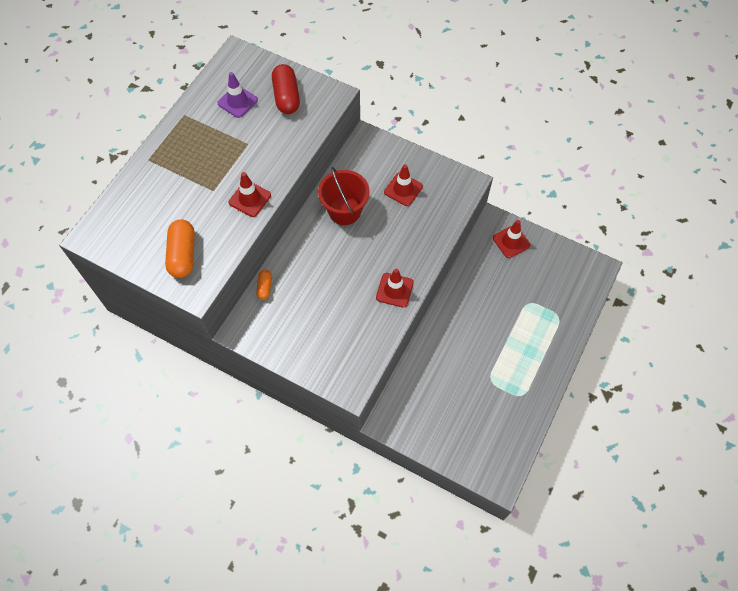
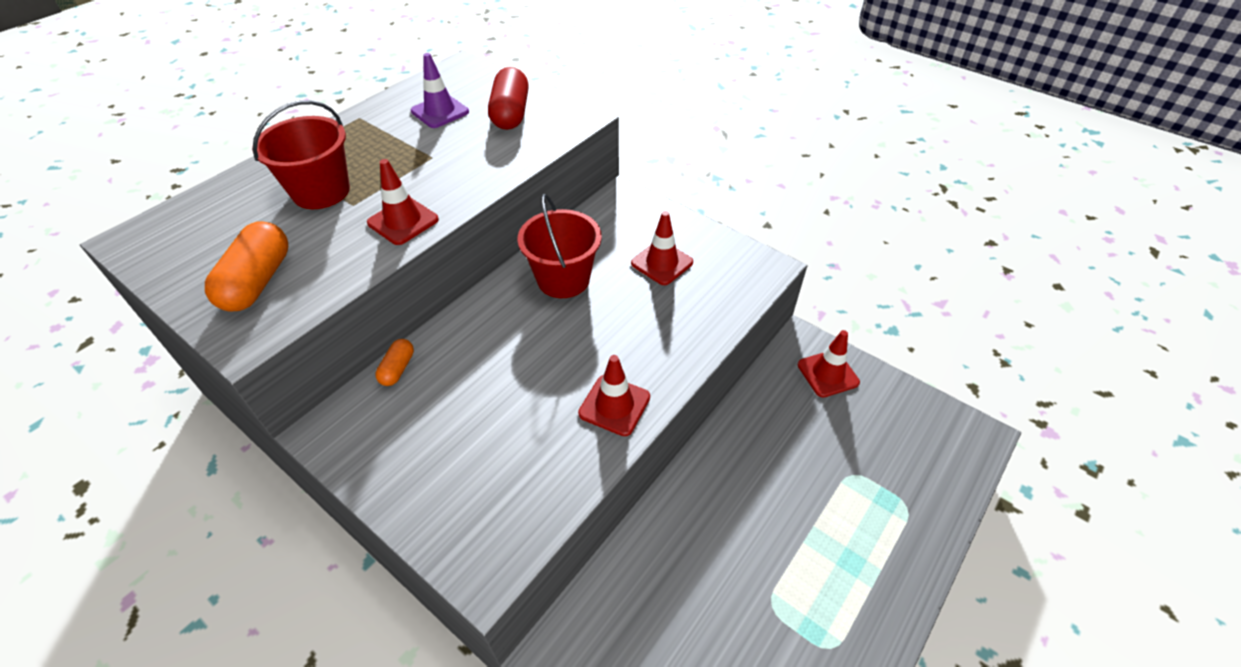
camera: 10 degrees right, 15 degrees down
(188, 183) = (321, 192): none -> red bucket

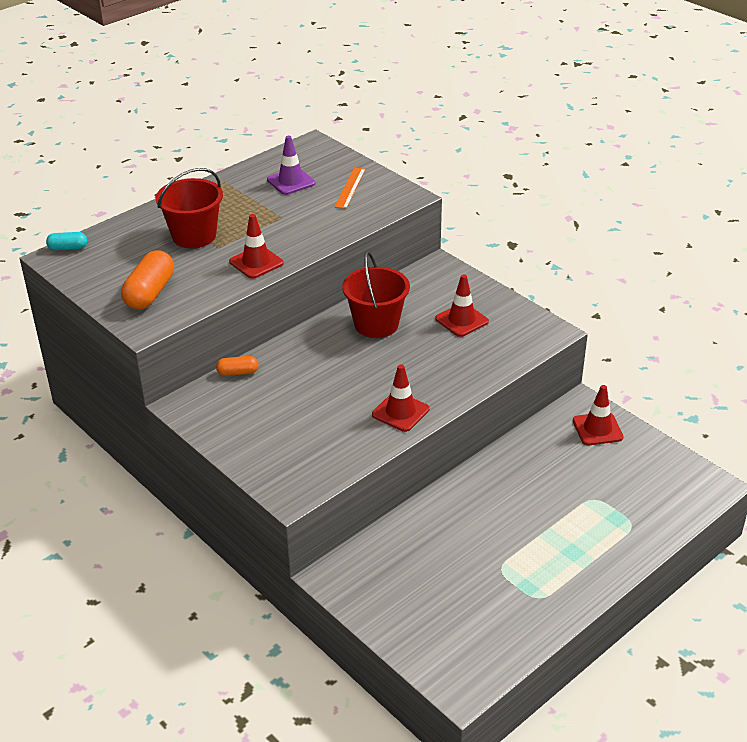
camera: 10 degrees right, 10 degrees down
(149, 224) = (68, 248): none -> turquoise capsule
(397, 369) = (238, 372): orange capsule -> orange capsule turned 60 degrees clockwise
(510, 113) = (350, 188): red capsule -> orange ruler

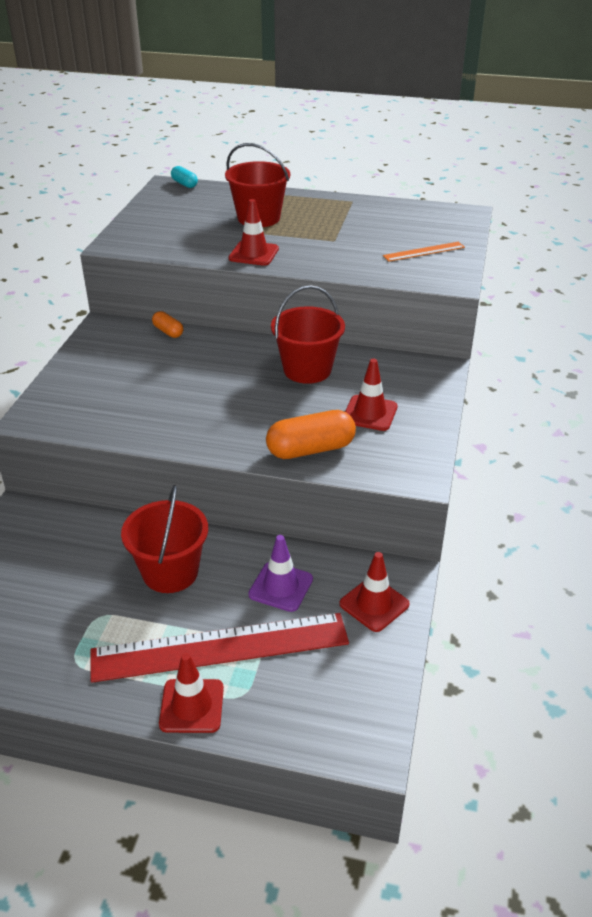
camera: 55 degrees right, 0 degrees up
(150, 293) = (161, 230): orange capsule -> orange capsule (311, 449)
(291, 181) = (393, 225): purple traffic cone -> purple traffic cone (281, 587)
(400, 412) = (193, 432): red traffic cone -> red traffic cone (192, 706)
(484, 514) = (170, 572): none -> red bucket
(581, 517) = (220, 647): none -> red ruler

